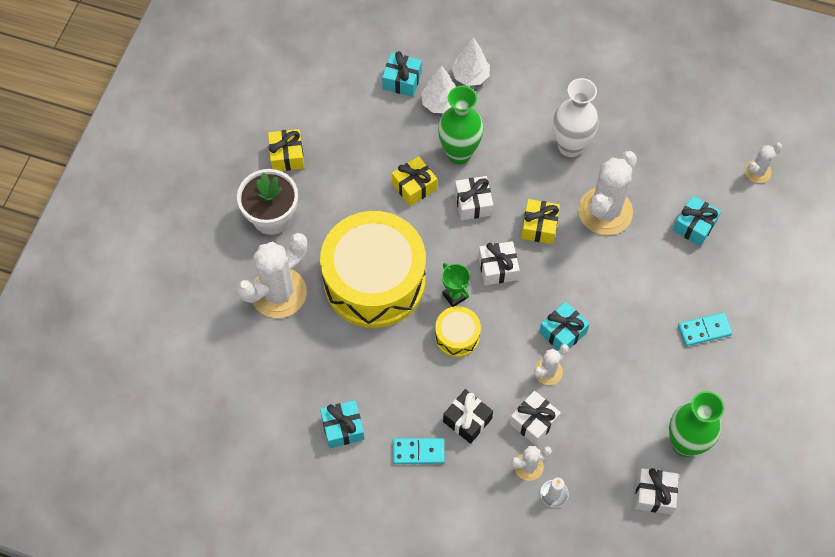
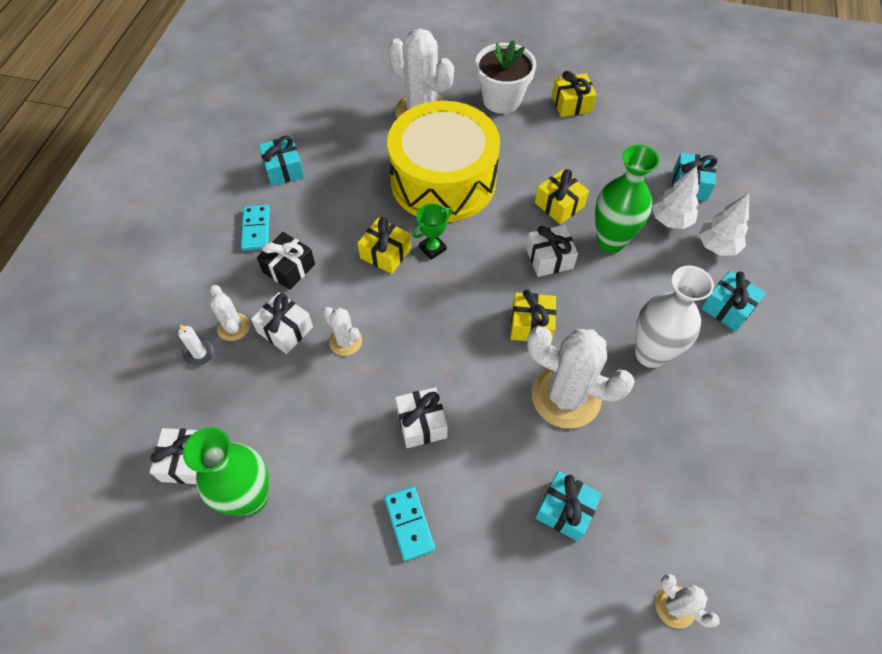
camera: 85 degrees right, 5 degrees down
(457, 336) = (385, 253): yellow drum -> yellow gift
(498, 268) = (471, 286): white gift -> white gift (421, 423)
(562, 332) = (395, 354): turquoise gift -> turquoise gift (727, 308)

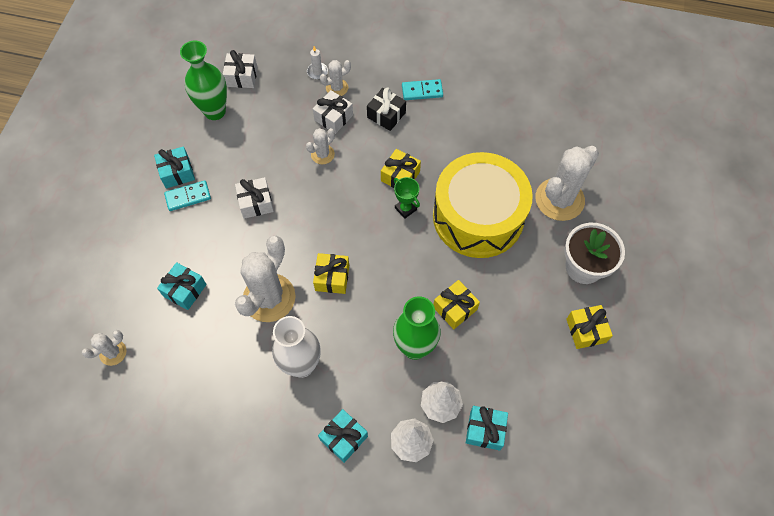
camera: 90 degrees right, 5 degrees up
(284, 169) = (483, 103): turquoise gift -> turquoise gift (177, 172)
(549, 258) = (396, 296): white gift -> none

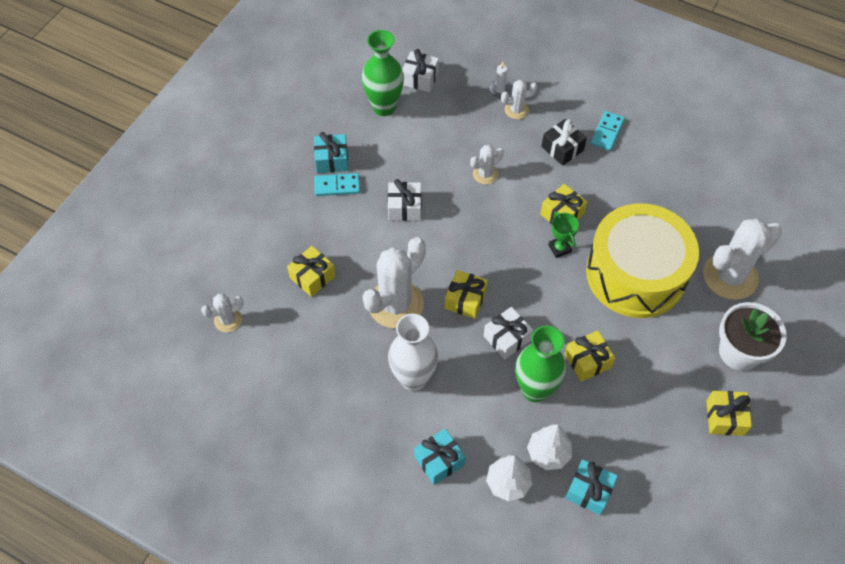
camera: 15 degrees right, 5 degrees down
(185, 290) = (312, 277): turquoise gift -> yellow gift
(333, 117) = (505, 139): white gift -> white gift (507, 338)
(422, 91) = (607, 132): turquoise domino -> turquoise domino turned 75 degrees counterclockwise

